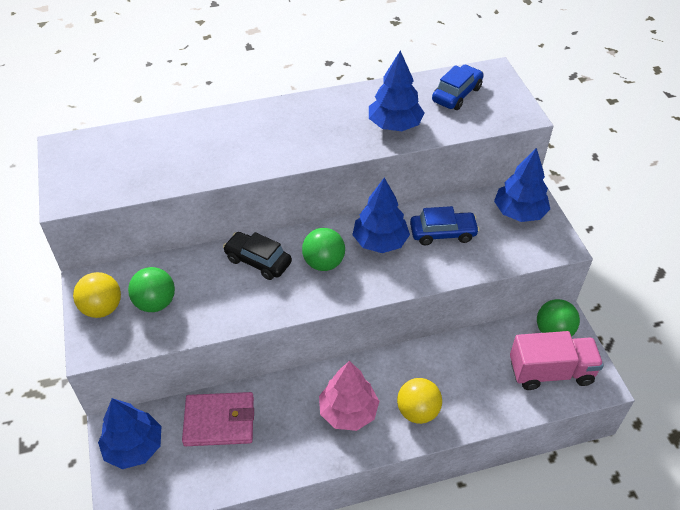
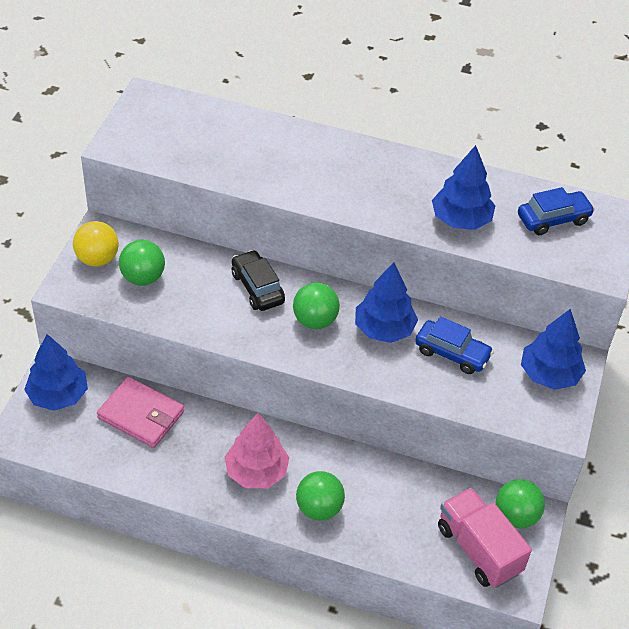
camera: 30 degrees right, 0 degrees up
(417, 411) = (319, 508): yellow ball -> green ball
(550, 371) = (478, 549): pink truck -> pink truck turned 150 degrees counterclockwise

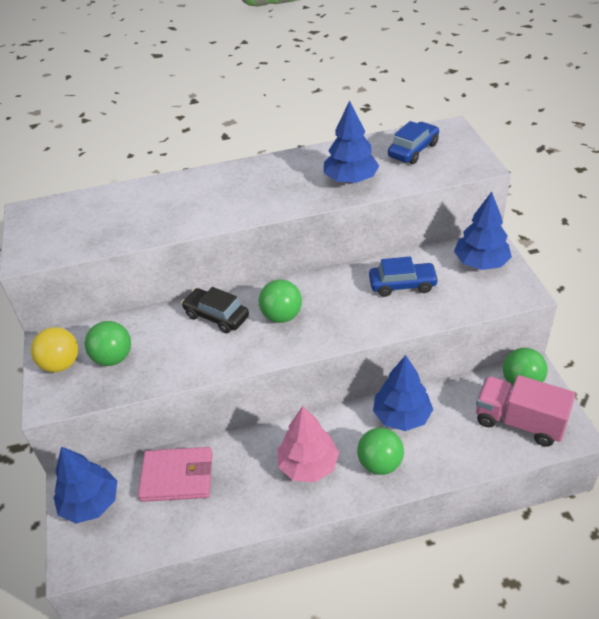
camera: 25 degrees left, 5 degrees down
(384, 329) = (339, 295): blue tree -> blue tree (402, 416)

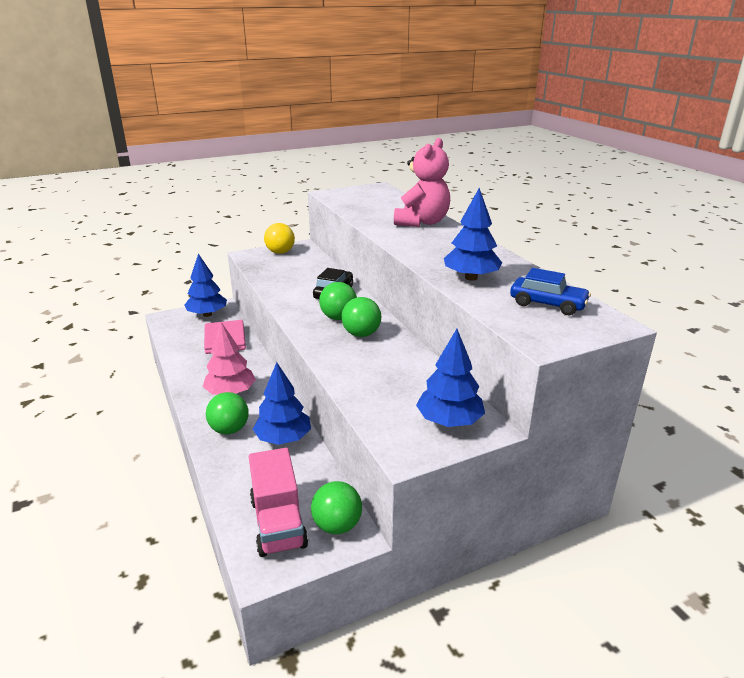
camera: 75 degrees right, 15 degrees down
(113, 358) = (286, 266): green ball -> green ball (361, 334)
(187, 190) = (422, 222): none -> pink teddy bear
(402, 285) = (395, 372): blue car -> none
(519, 422) = (278, 523): pink truck -> pink truck turned 150 degrees clockwise

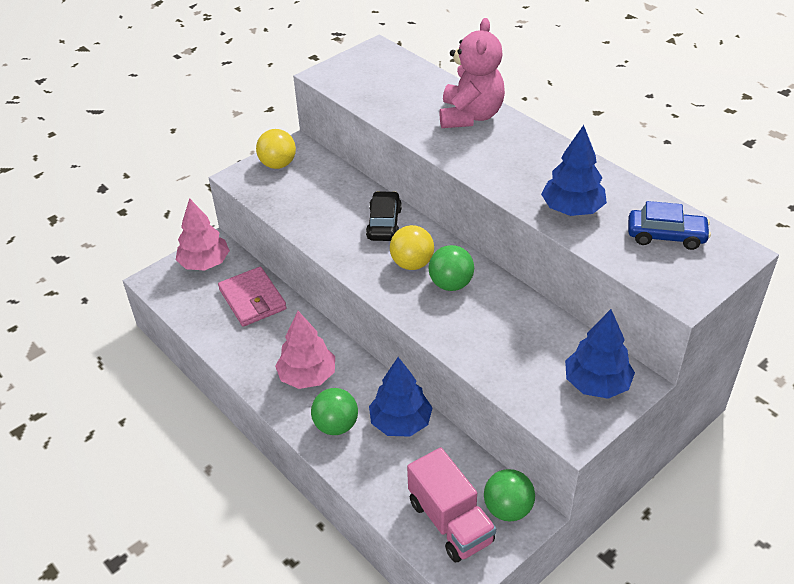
camera: 15 degrees left, 15 degrees up
(207, 314) = (204, 263): blue tree -> pink tree
(338, 317) = (412, 264): green ball -> yellow ball

